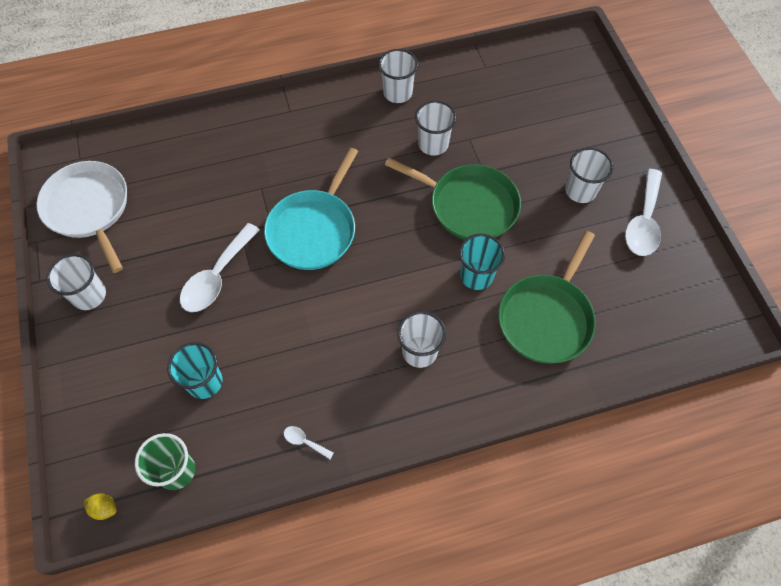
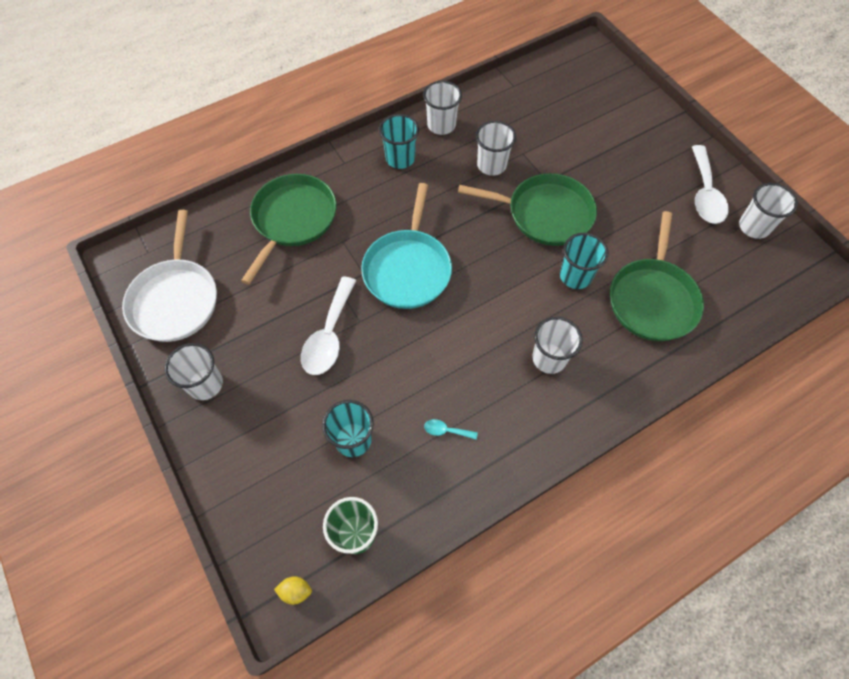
camera: 15 degrees left, 0 degrees up
(89, 209) = (175, 299): white pan -> white pan turned 135 degrees counterclockwise
(221, 157) = (292, 220): none -> green pan
(294, 396) = (446, 430): none -> turquoise spoon
(304, 441) = (472, 471): white spoon -> none
(345, 118) = (400, 158): none -> turquoise cup
(580, 191) = (639, 178): white cup -> white cup (754, 227)

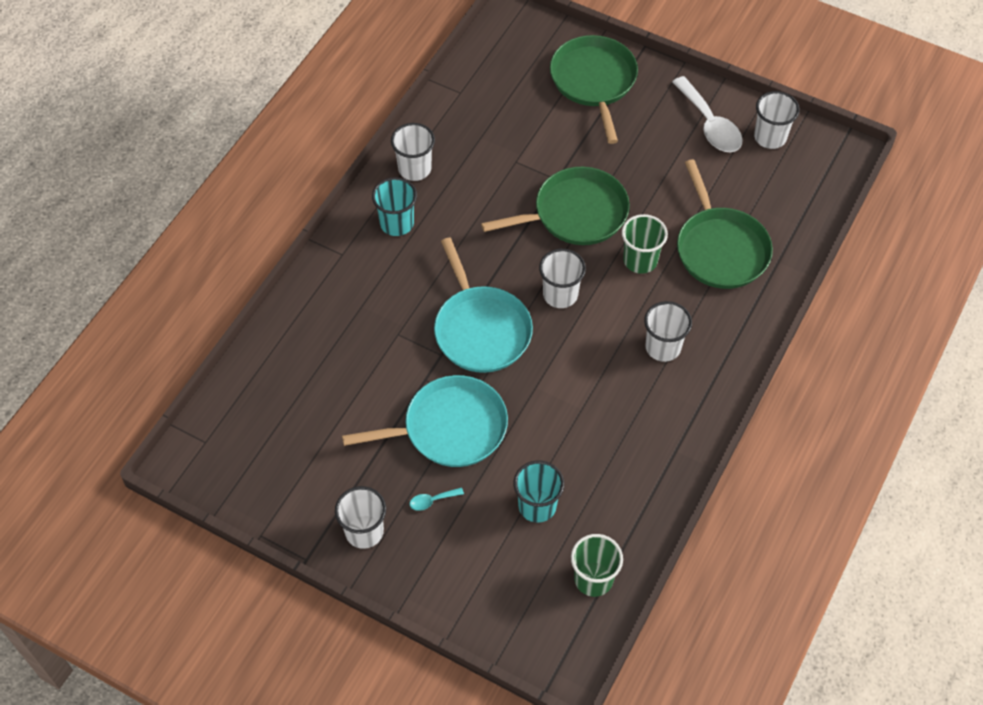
camera: 30 degrees left, 5 degrees down
(175, 299) = (272, 472): white pan -> none
(292, 220) = (332, 337): green pan -> green pan (594, 81)
(295, 591) = (574, 650): yellow lemon -> none
(329, 335) = (449, 428): white spoon -> turquoise pan
(446, 430) = (613, 455): turquoise spoon -> turquoise spoon (432, 501)
(491, 165) = (493, 188): white cup -> white cup (560, 294)
(575, 276) = (640, 260): turquoise cup -> green cup

